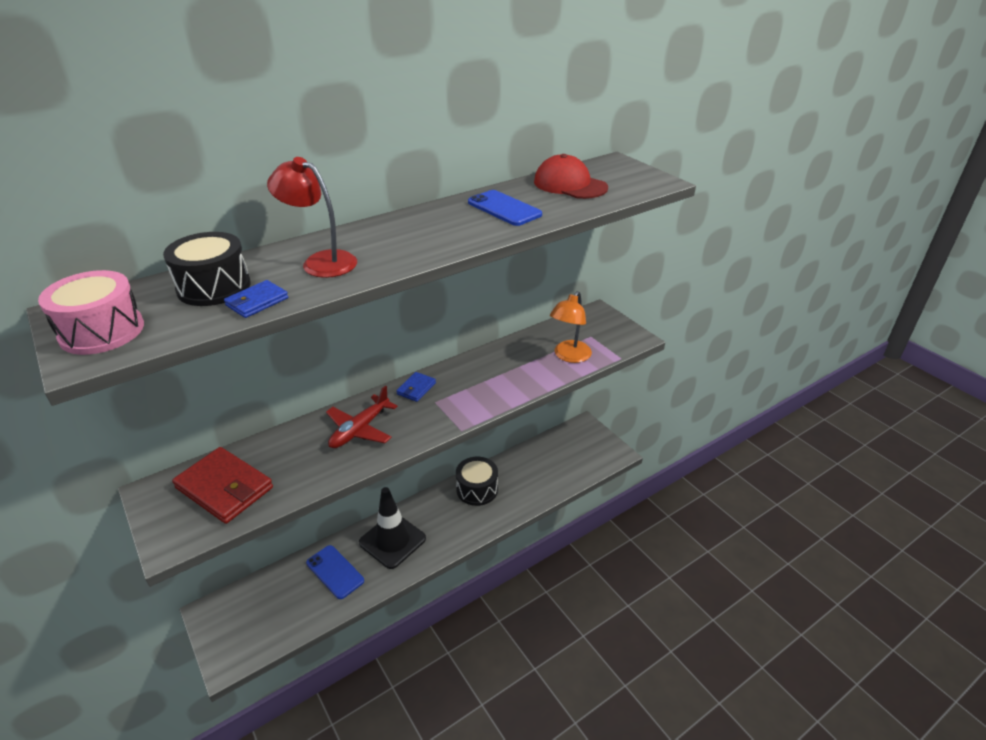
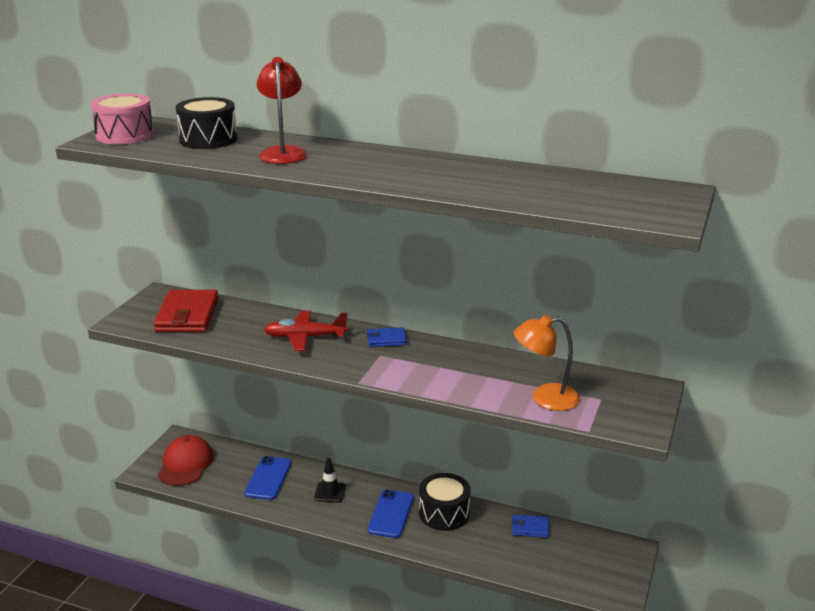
camera: 55 degrees right, 10 degrees down
(257, 302) = (204, 155): blue wallet -> blue wallet (530, 528)
(392, 540) = (330, 492): black traffic cone -> black traffic cone, size x0.51
(504, 208) = (474, 177): blue phone -> blue phone (391, 514)
(570, 185) = (577, 187): red cap -> red cap (185, 464)

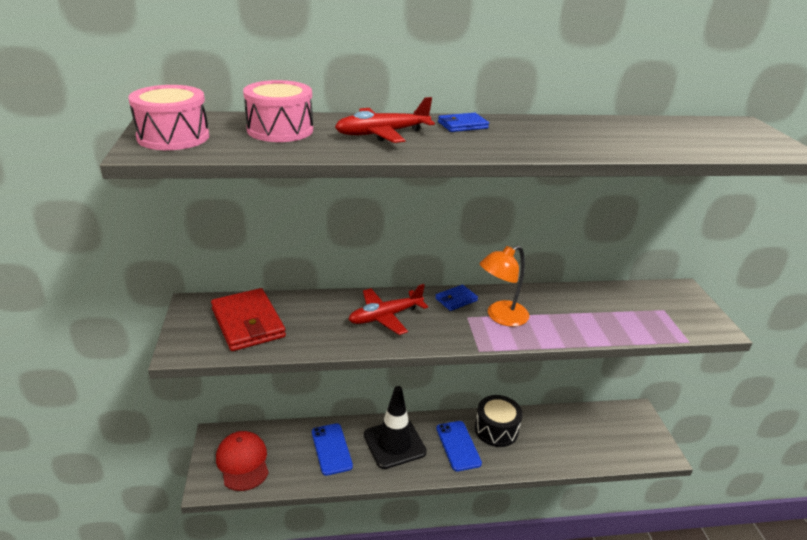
camera: 30 degrees left, 5 degrees up
(208, 139) = (280, 130): black drum -> pink drum
(283, 152) = (382, 134): red lamp -> red plane
(330, 492) = (394, 443): black traffic cone -> black traffic cone, size x1.96
(530, 528) = (564, 419): blue wallet -> blue wallet (462, 125)
(545, 398) = (629, 321): orange lamp -> orange lamp (500, 317)

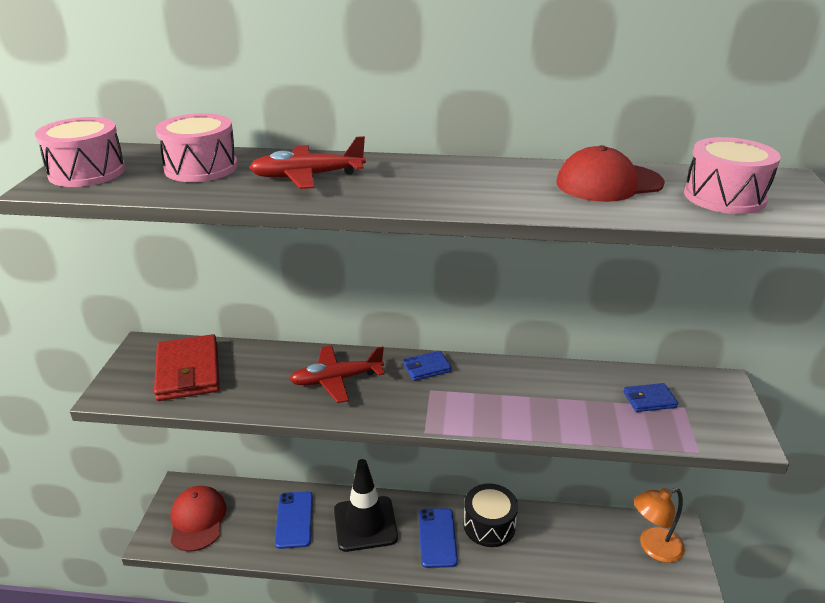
camera: 15 degrees right, 0 degrees up
(462, 125) = (409, 169): blue wallet -> blue wallet (649, 400)
(500, 317) = (470, 394): orange lamp -> orange lamp (653, 547)
(625, 131) = (608, 183): none -> red cap
(713, 137) = (724, 197): none -> pink drum

